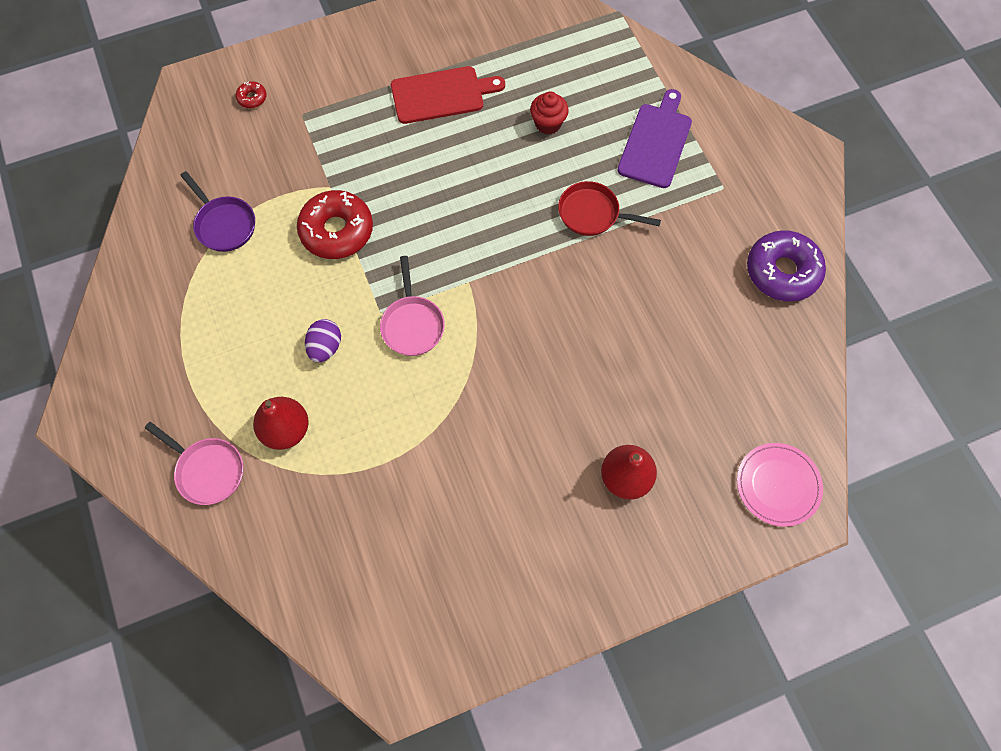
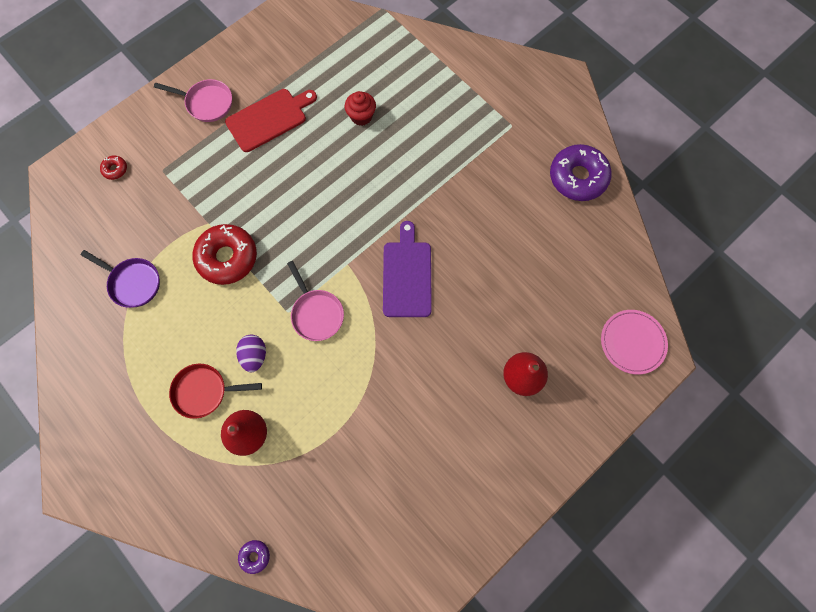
camera: 20 degrees left, 5 degrees up
(207, 470) = (198, 489): pink pan -> pink pan (207, 103)
(241, 566) = (255, 556): none -> purple donut
(592, 213) = (422, 178): red pan -> red pan (204, 391)
(656, 142) = (449, 106): purple cutting board -> purple cutting board (407, 275)

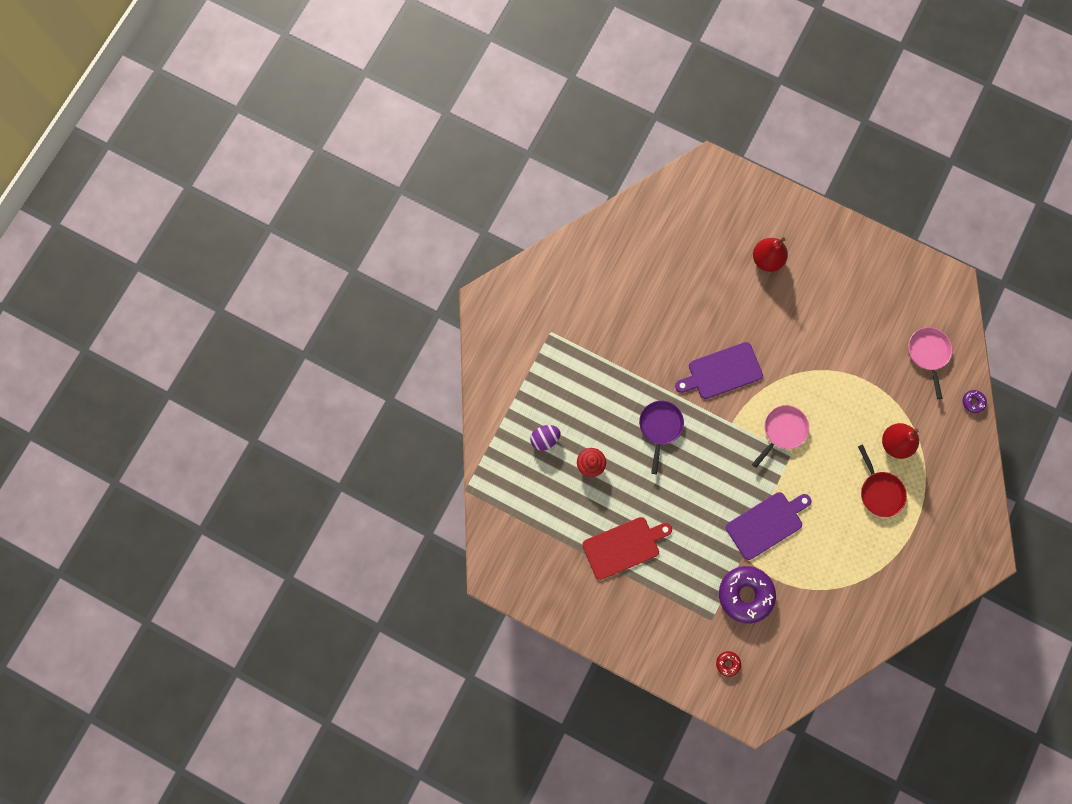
camera: 110 degrees left, 5 degrees up
(133, 283) = (820, 593): purple pan -> purple pan (660, 427)
(207, 103) = (630, 612): pink pan -> pink pan (928, 353)
(227, 257) = (766, 523): red donut -> purple cutting board
(254, 355) = (836, 465): purple egg -> purple egg (545, 439)
(269, 119) = (624, 546): red cutting board -> red cutting board turned 120 degrees clockwise
(577, 177) = (580, 264): purple donut -> purple donut (745, 594)
(632, 342) = (706, 188): pink plate -> none

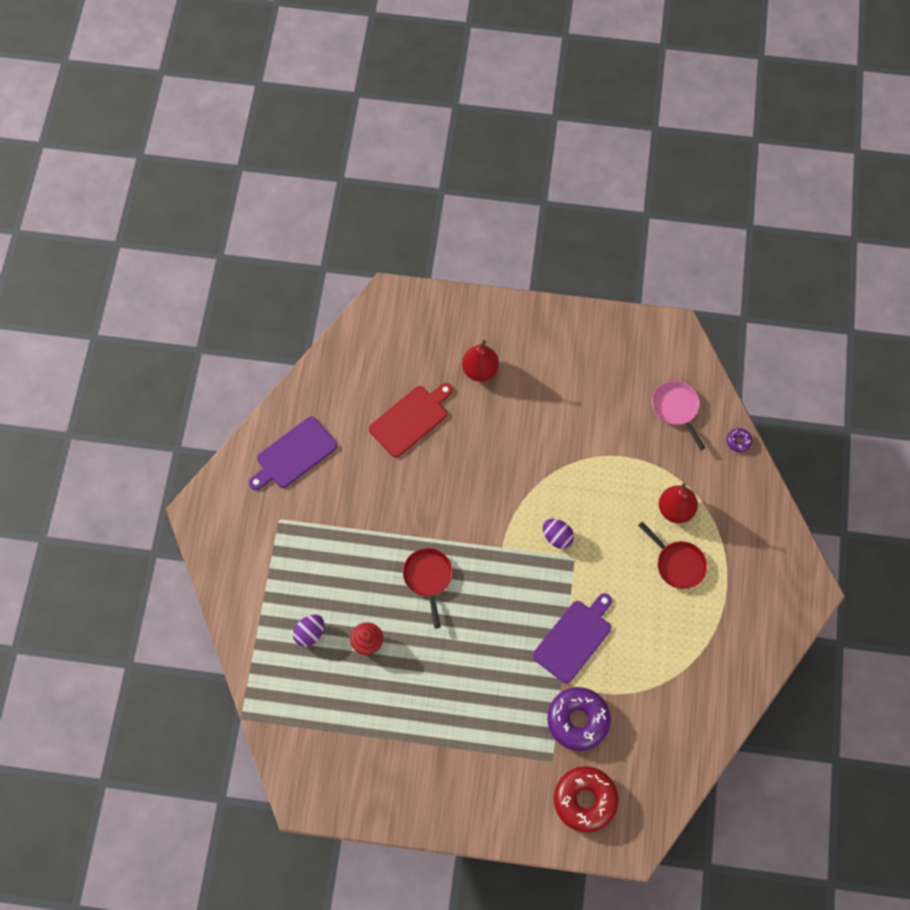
camera: 20 degrees left, 10 degrees down
(624, 546) = (432, 716): red cutting board -> red cutting board (410, 419)
(660, 427) = (428, 578): purple pan -> red pan
(722, 372) = (473, 499): purple cutting board -> purple cutting board (294, 455)
(727, 663) = (585, 800): red donut -> red donut, size x2.30
(782, 431) = (557, 537): pink pan -> purple egg

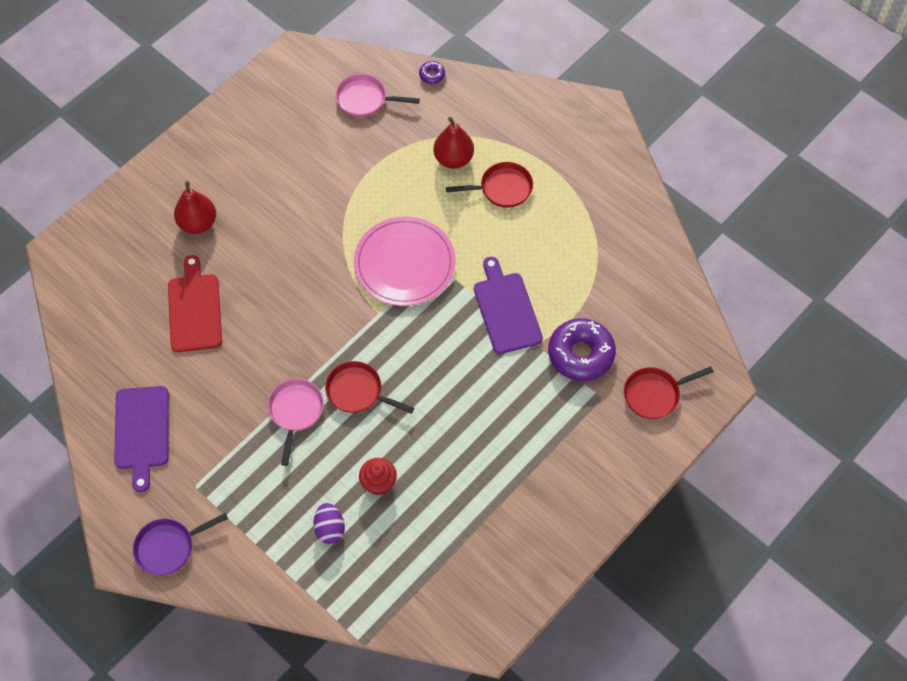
camera: 55 degrees left, 5 degrees down
(223, 535) = (169, 547): none -> purple pan
(381, 546) = (295, 412): none -> pink pan
(557, 537) = (404, 263): purple egg -> pink plate
(585, 800) = (654, 394): red donut -> red pan

